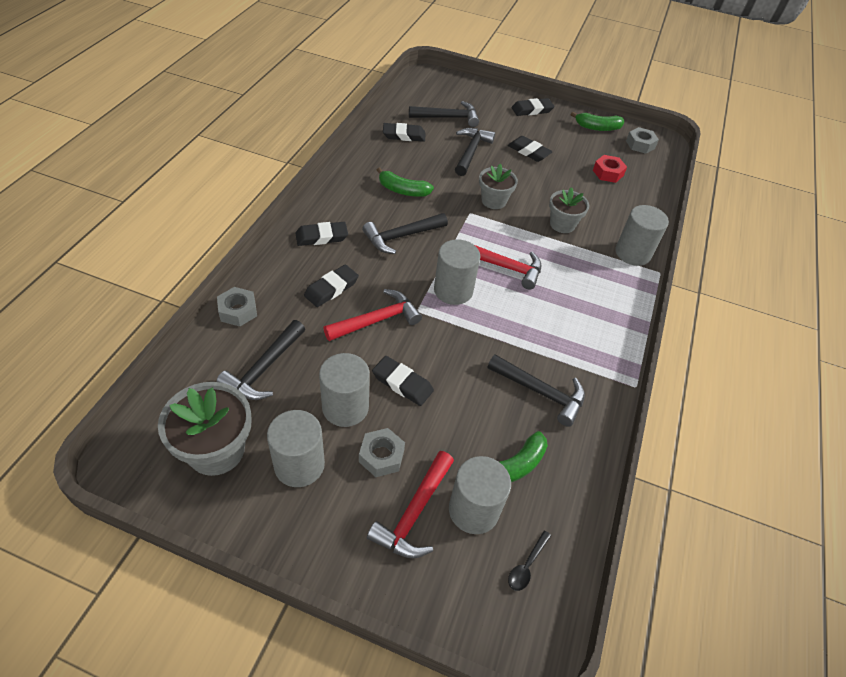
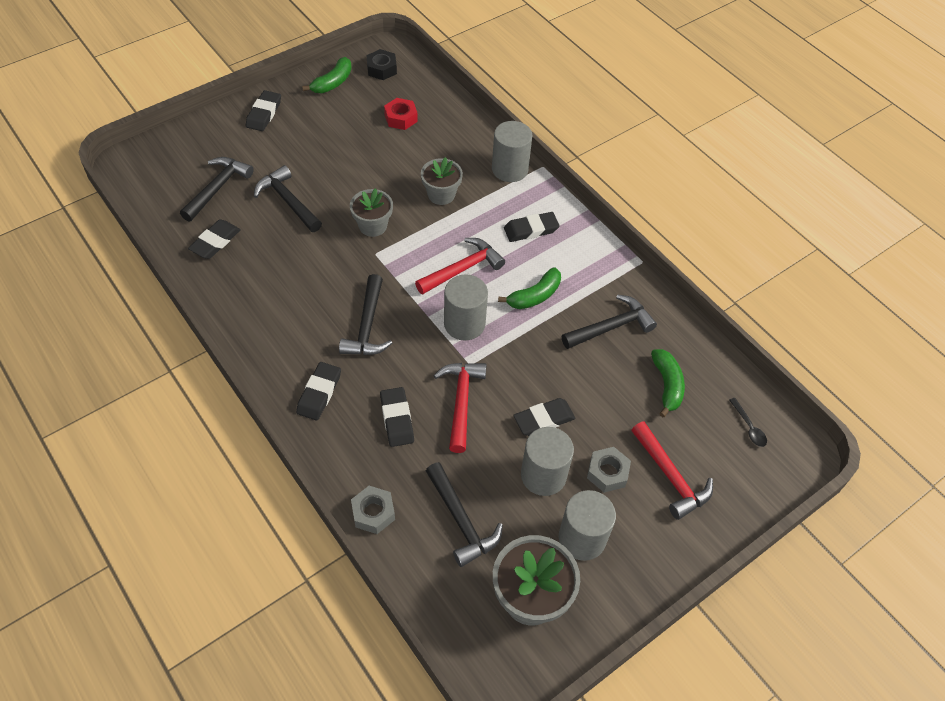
camera: 55 degrees left, 5 degrees up
(403, 190) = (302, 289): green banana -> green banana (534, 296)
(473, 510) = (689, 435): grey cylinder -> none
(529, 151) = (325, 156): black eraser -> black eraser (531, 229)
(640, 144) = (381, 69): grey nut -> black nut

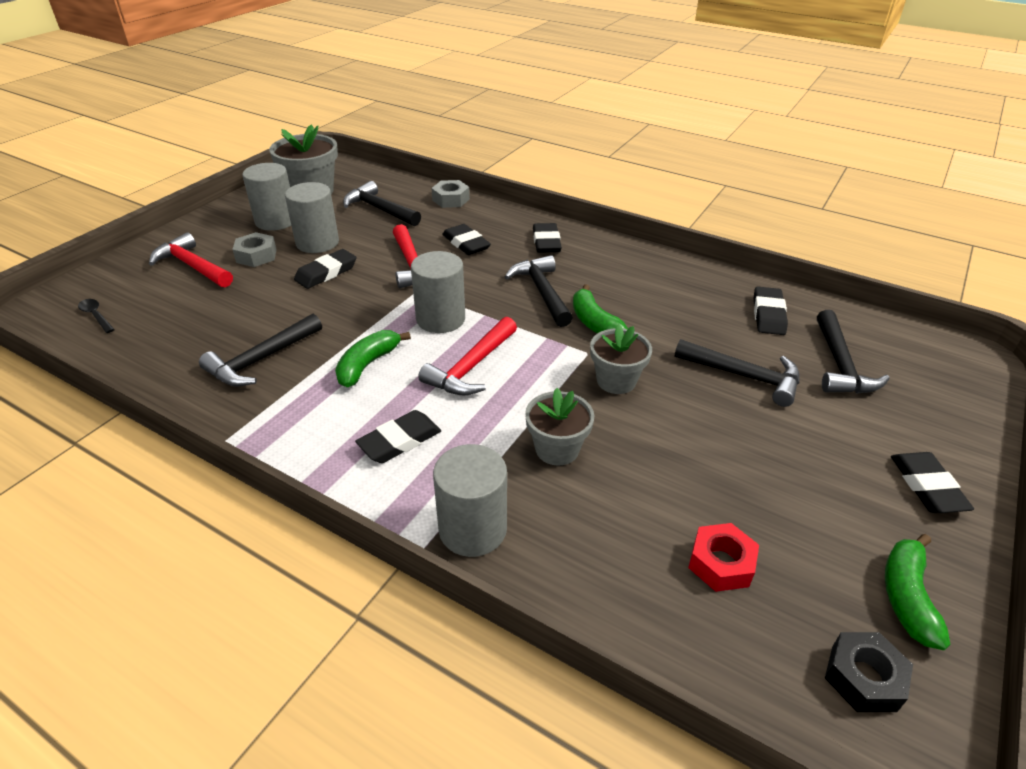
camera: 160 degrees right, 15 degrees down
(667, 385) = (190, 326): green banana -> green banana (594, 323)

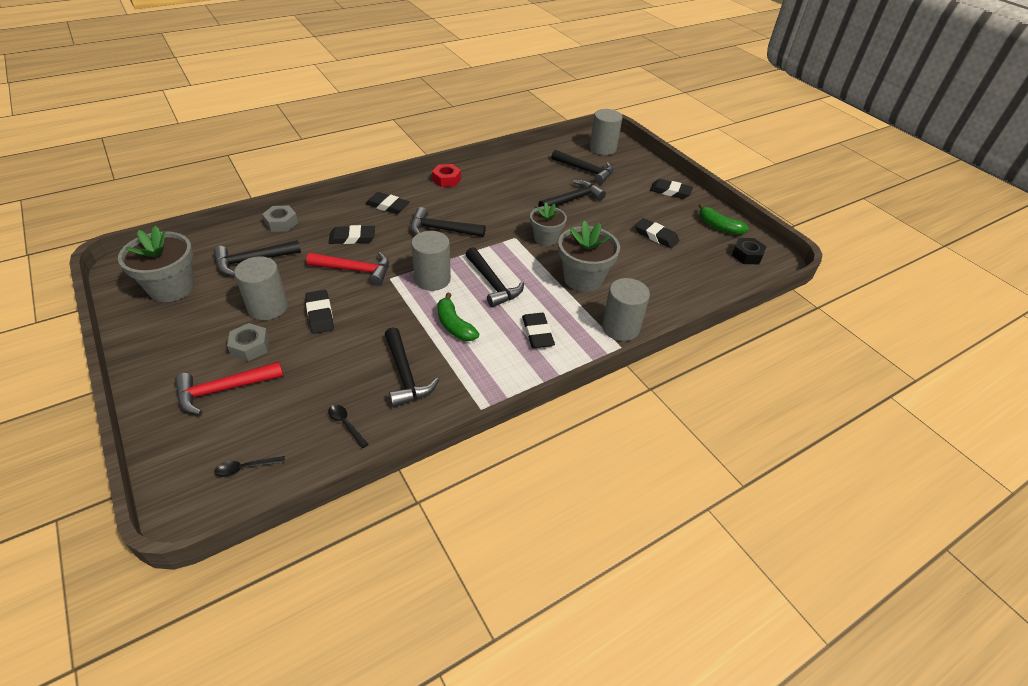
camera: 65 degrees left, 5 degrees up
(169, 349) = (346, 424): none -> black spoon
(276, 221) = (201, 322): grey cylinder -> grey cylinder (602, 148)
(471, 367) = (492, 283): red hammer -> black hammer
(557, 449) = (583, 279): grey flower pot -> grey flower pot, size x1.54
(594, 323) = (490, 224): green banana -> none
(721, 563) = (681, 262): red nut -> red nut (446, 180)
(768, 315) = (532, 169): black eraser -> black eraser (656, 236)

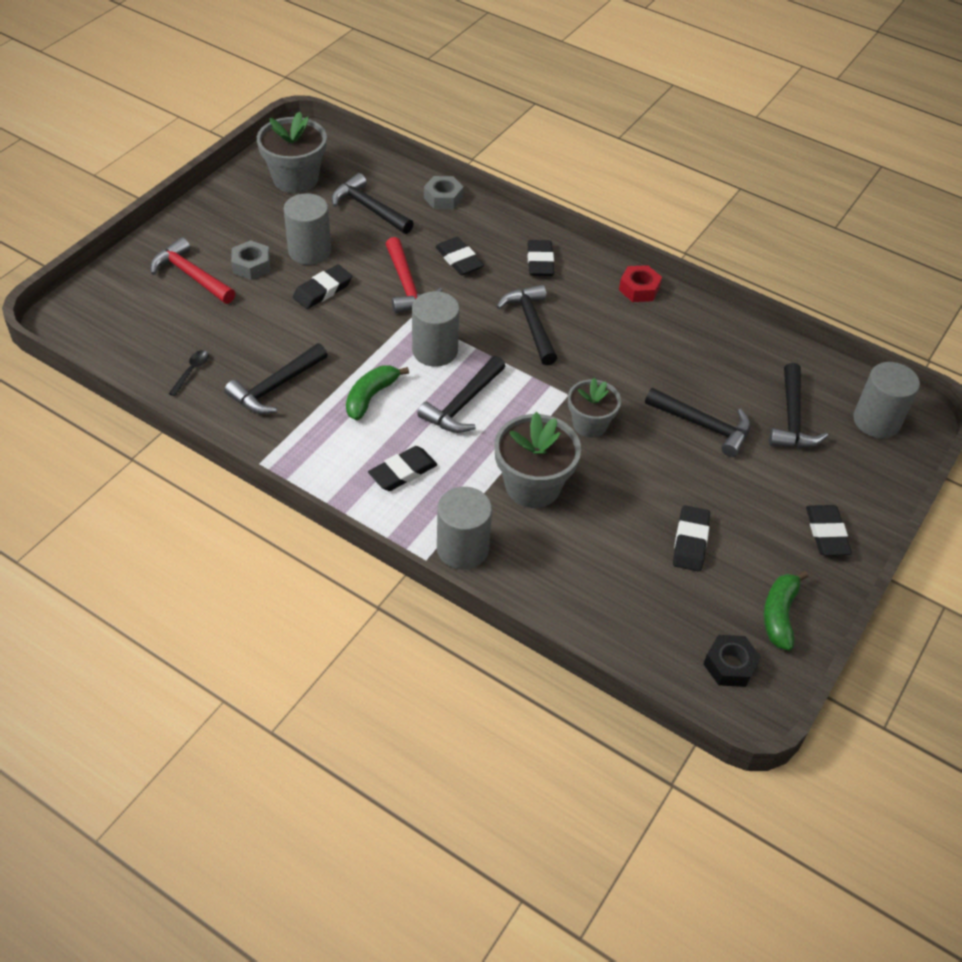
camera: 65 degrees right, 5 degrees up
(245, 468) = (115, 331): black spoon -> none

